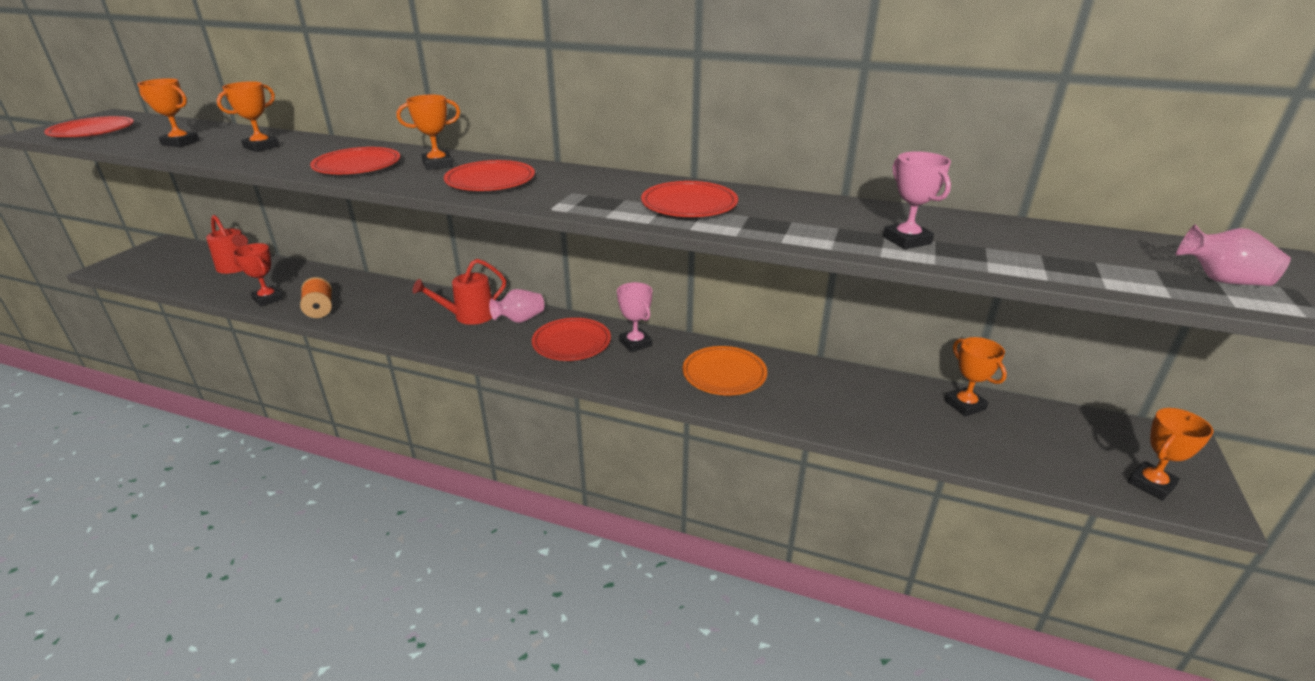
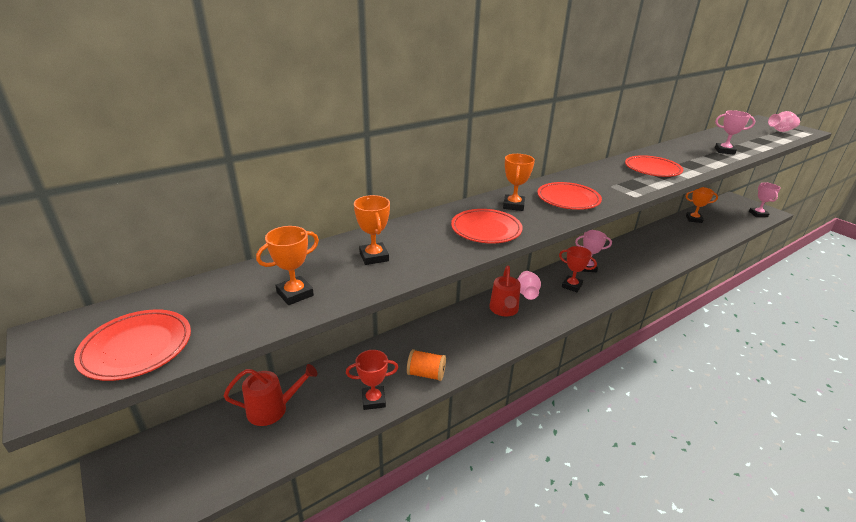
camera: 55 degrees left, 0 degrees up
(571, 343) = (571, 286): red plate -> red trophy
(724, 374) = (637, 256): orange plate -> none
(1151, 484) = (758, 214): orange trophy -> pink trophy

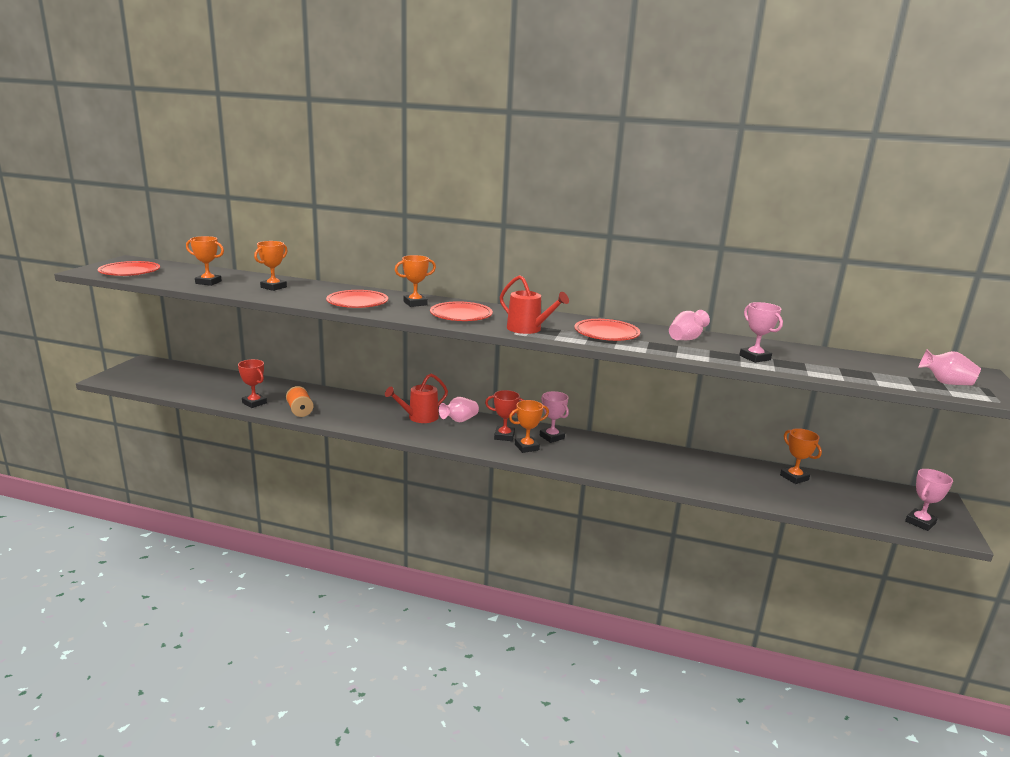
camera: 50 degrees right, 10 degrees down
(272, 409) = (216, 380): red watering can -> red watering can (528, 329)
(571, 286) = (504, 436): red trophy -> red trophy turned 75 degrees counterclockwise
(597, 285) = (527, 447): none -> orange trophy
(676, 153) = (686, 339): none -> pink vase

